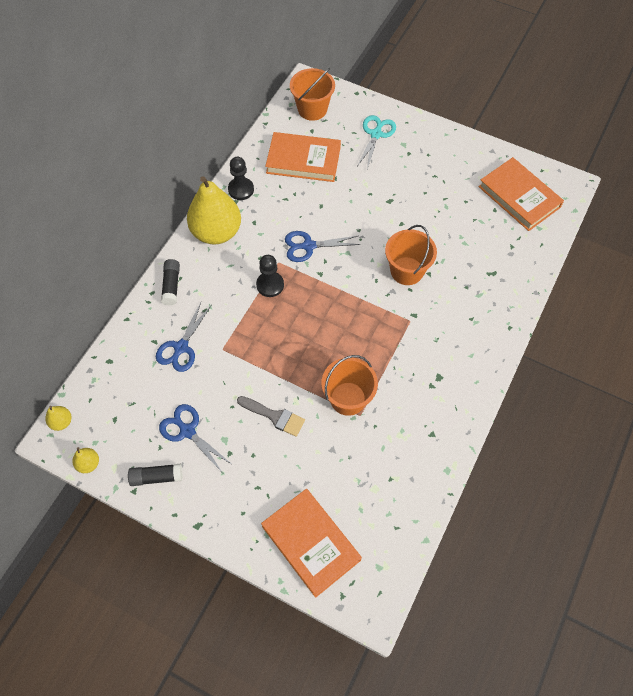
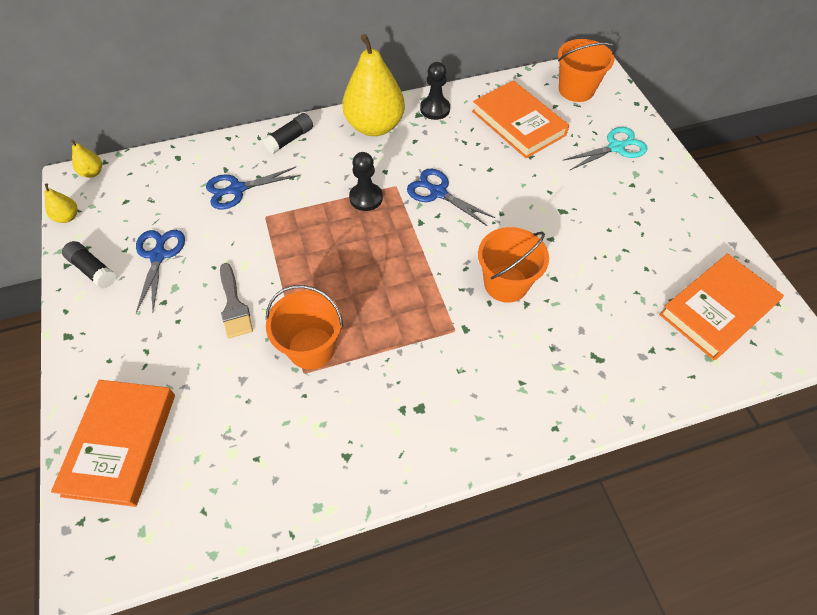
camera: 45 degrees right, 5 degrees down
(519, 197) = (717, 309): orange book -> orange book turned 45 degrees clockwise

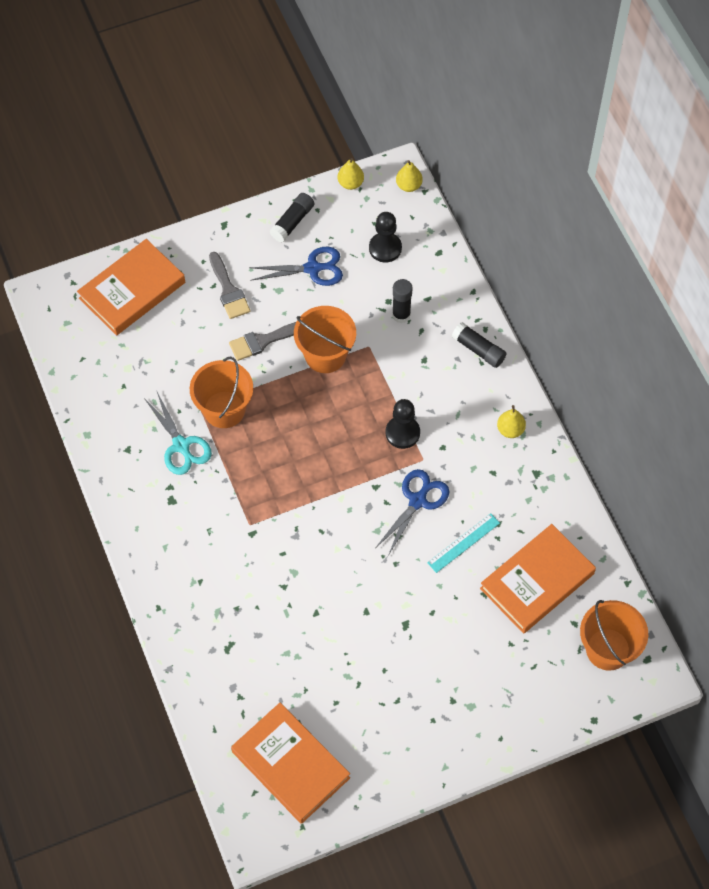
camera: 85 degrees right, 5 degrees up
(120, 443) = (132, 290): orange book -> orange book turned 45 degrees counterclockwise
(157, 336) = (228, 290): none -> grey brush
(237, 189) = (401, 315): blue scissors -> black glue stick
(374, 126) = (510, 430): yellow pear -> yellow pear, size x0.42
(435, 109) = (548, 490): black pawn -> black pawn (385, 248)
(482, 165) = (463, 543): none -> turquoise ruler
(506, 283) = (305, 568): orange bucket -> orange bucket (325, 355)
(616, 147) = (510, 688): turquoise scissors -> turquoise scissors (181, 445)

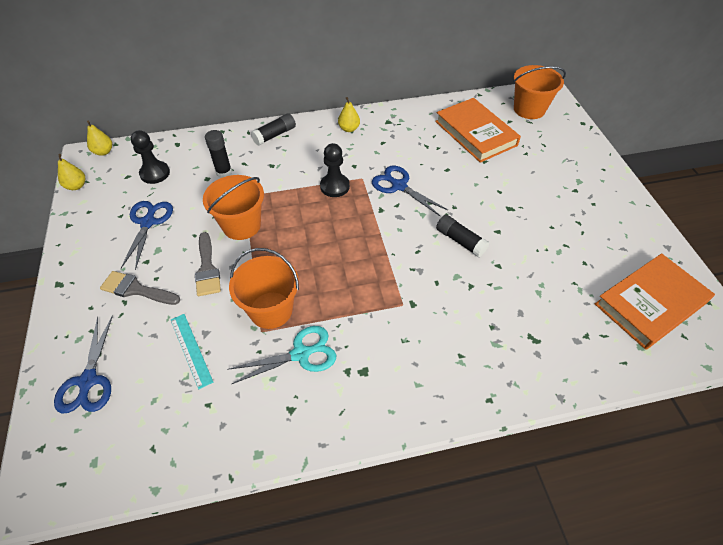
camera: 80 degrees left, 10 degrees down
(132, 290) = (88, 381): orange book -> blue scissors
(228, 290) = (136, 289): grey brush -> grey brush turned 150 degrees counterclockwise
(292, 222) = (90, 230): black glue stick -> black glue stick (460, 241)
(463, 543) = (440, 165): turquoise ruler -> turquoise ruler (191, 350)

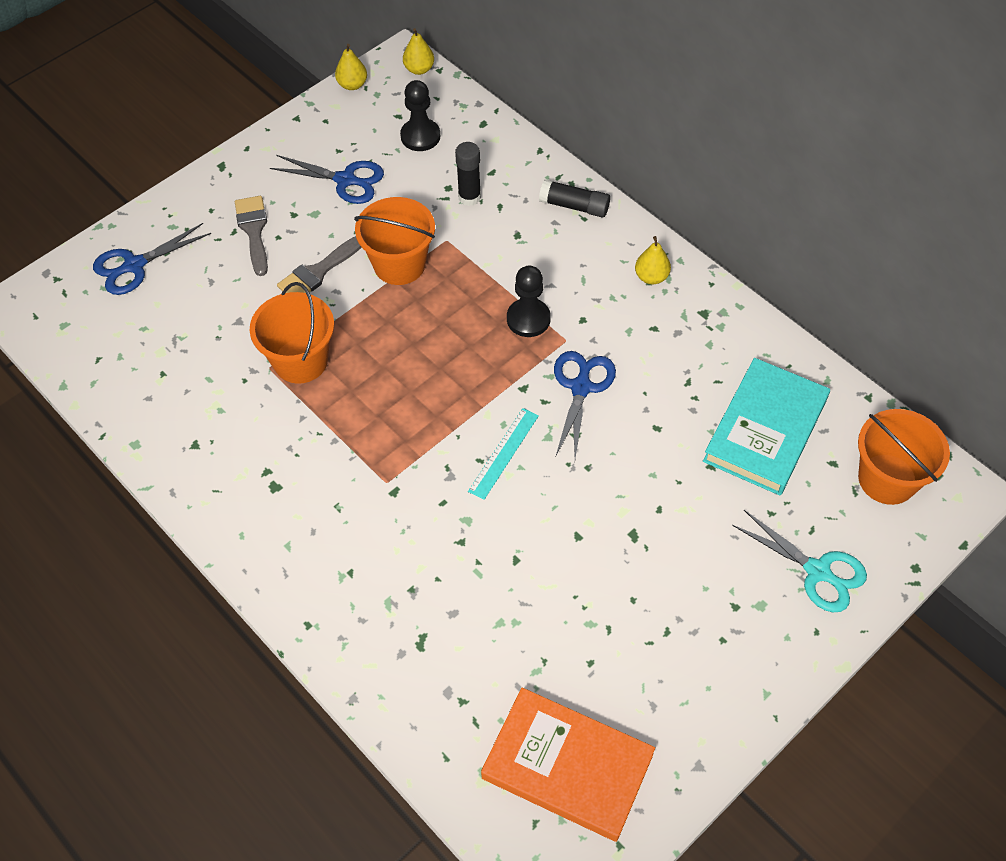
camera: 60 degrees right, 5 degrees up
(148, 222) = (345, 180): blue scissors -> blue scissors turned 45 degrees clockwise
(191, 350) = (212, 322): turquoise ruler -> turquoise ruler (503, 453)
(300, 354) = (262, 418): turquoise scissors -> turquoise scissors (817, 571)
(460, 241) = (529, 499): black glue stick -> none
(475, 133) = (765, 430): orange book -> turquoise book

